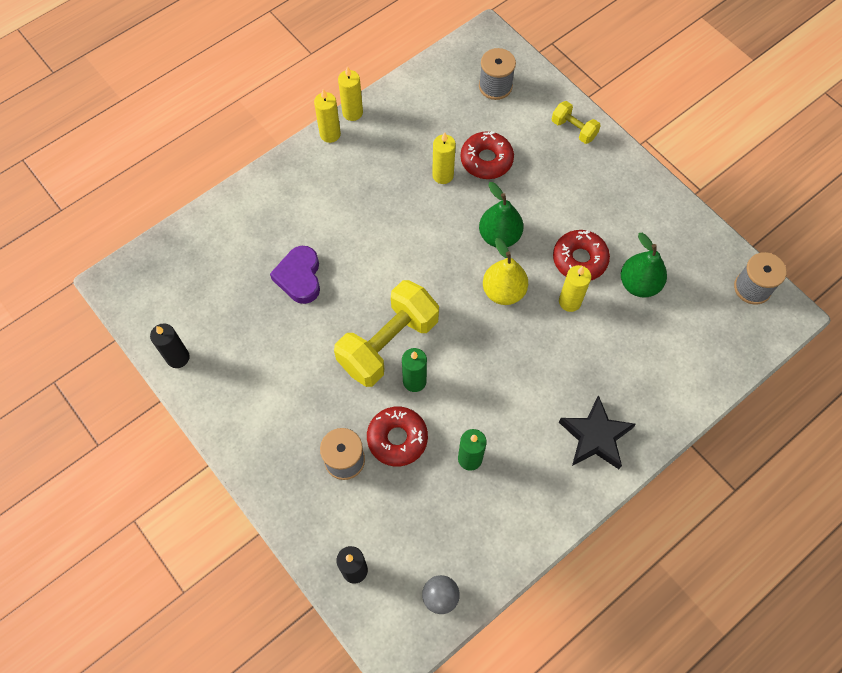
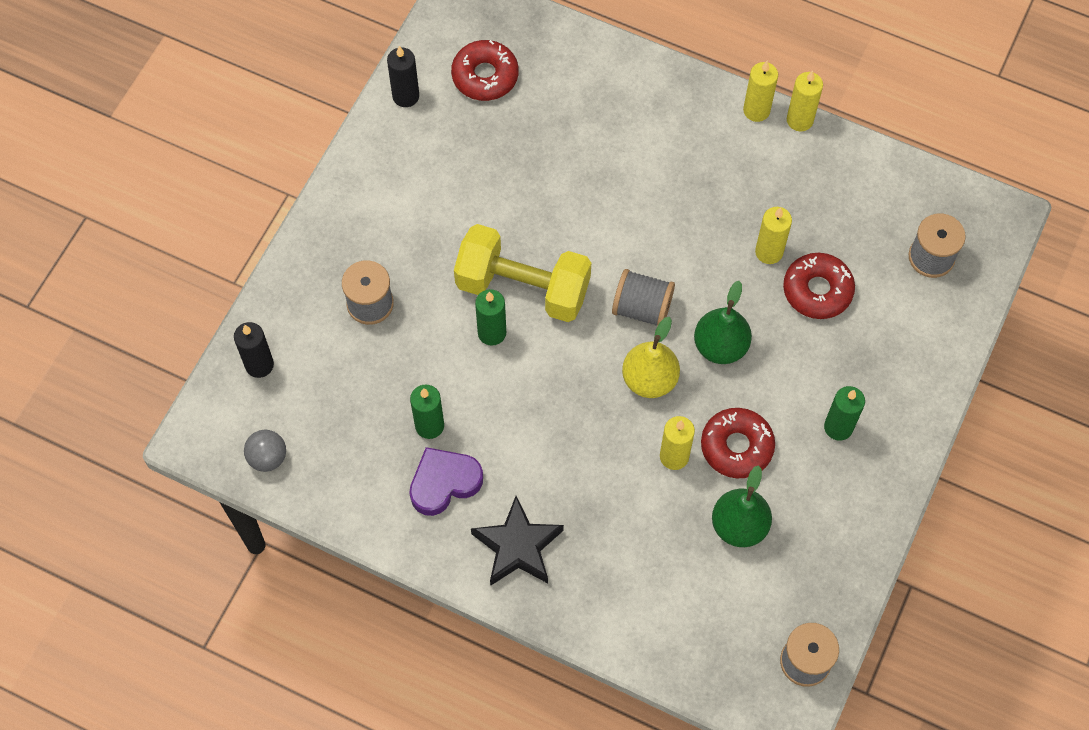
camera: 65 degrees right, 0 degrees up
(299, 277) = (557, 165): purple heart -> purple heart (444, 483)
(397, 438) = (418, 344): red donut -> red donut (485, 76)
(445, 272) = (642, 308): none -> grey spool
(573, 129) = (920, 371): yellow dumbbell -> none
(592, 193) = (838, 427): none -> green candle

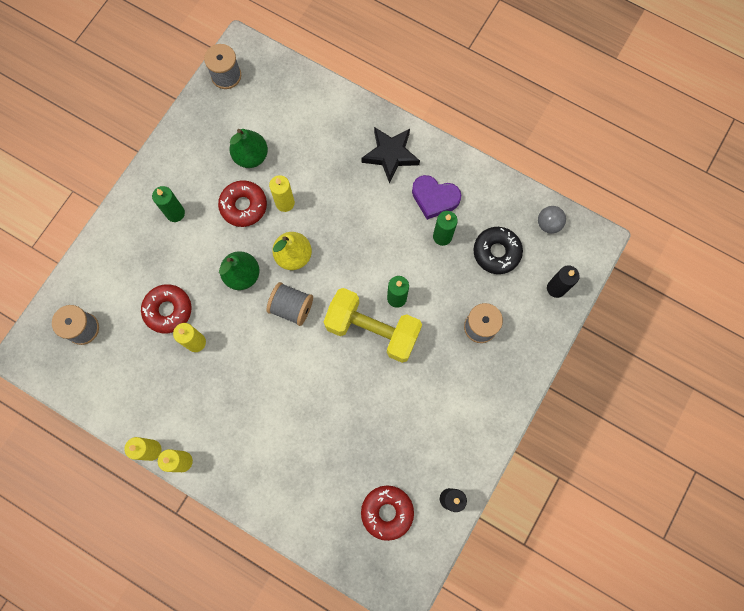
camera: 175 degrees left, 10 degrees up
(347, 409) = (496, 252): none -> black donut
(444, 483) = (434, 198): purple heart -> purple heart turned 45 degrees clockwise

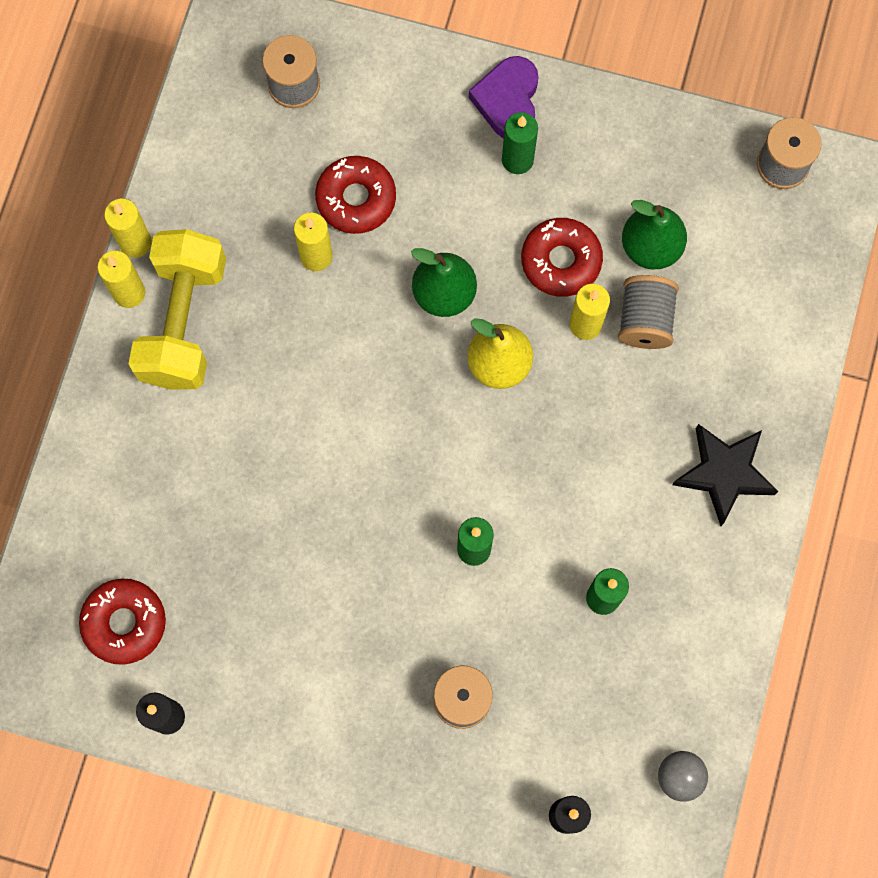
camera: 75 degrees right, 0 degrees up
(291, 307) = (412, 385): grey spool -> grey spool (645, 320)
(372, 330) = (409, 524): yellow dumbbell -> yellow dumbbell (184, 321)
(434, 198) = (667, 568): purple heart -> purple heart (508, 101)
(496, 252) = (601, 697): black donut -> none

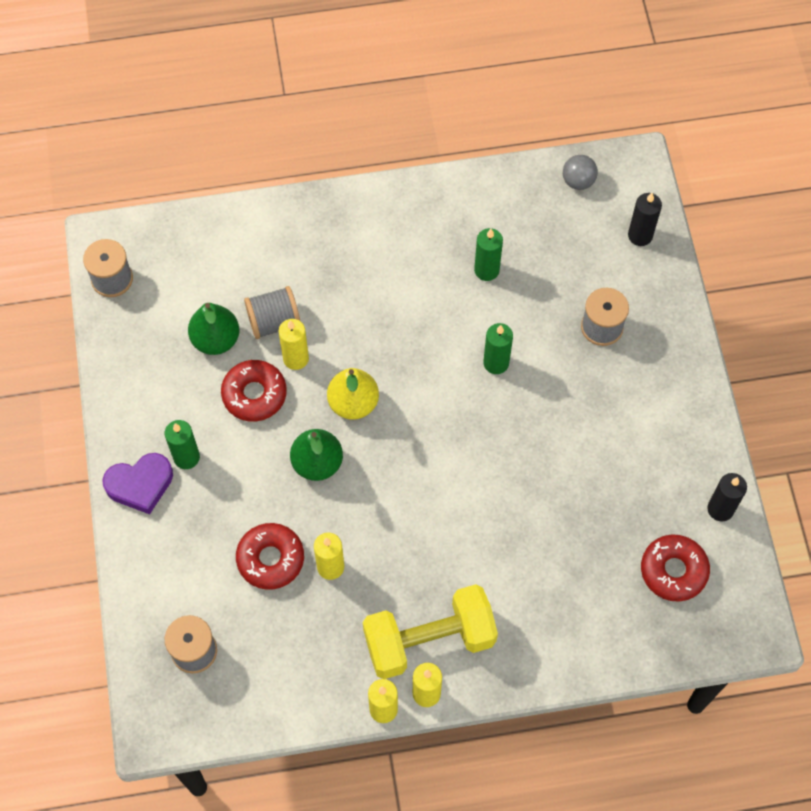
camera: 115 degrees left, 10 degrees down
(724, 474) = (362, 231): black star -> none

